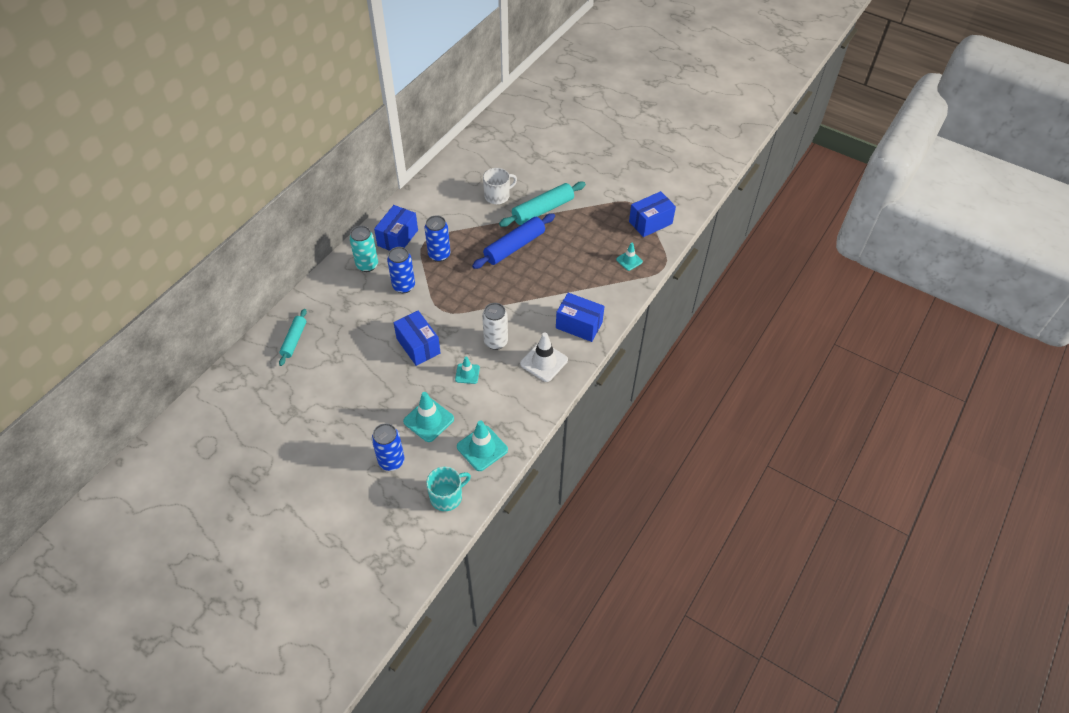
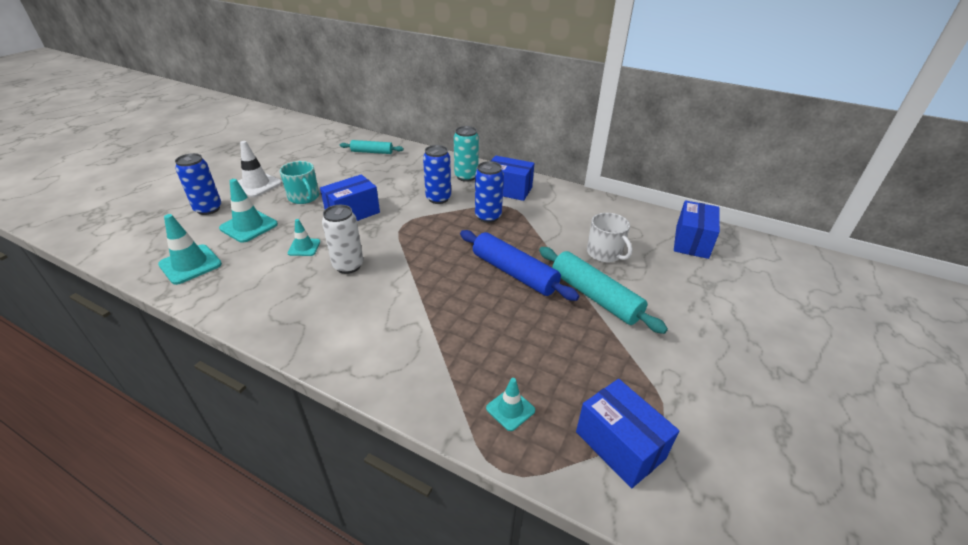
camera: 85 degrees right, 15 degrees down
(447, 496) = (141, 244): turquoise mug -> turquoise mug (304, 197)
(544, 362) = (304, 309): white traffic cone -> white traffic cone (256, 185)
(579, 325) = (365, 344): blue box -> blue box (691, 242)

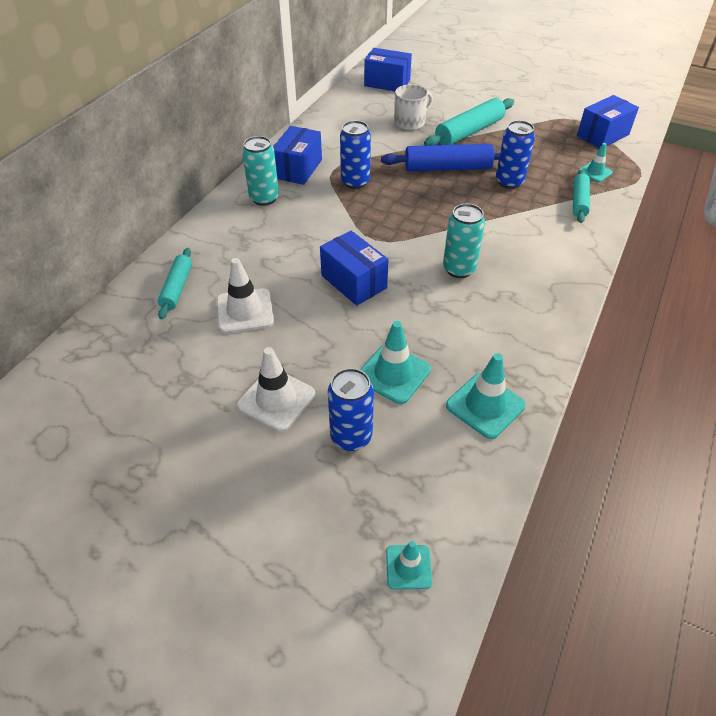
camera: 90 degrees left, 10 degrees up
(304, 197) = (315, 335): turquoise mug -> none
(304, 247) = (432, 310): turquoise traffic cone -> turquoise traffic cone (408, 567)
(340, 173) = (245, 311): none -> white traffic cone
(348, 266) = (459, 269): white can -> turquoise can
(438, 198) = (317, 217): blue can -> blue can (509, 182)
(442, 376) = (579, 201): none -> turquoise rolling pin
(514, 273) = (447, 168): blue rolling pin -> blue rolling pin turned 45 degrees clockwise

